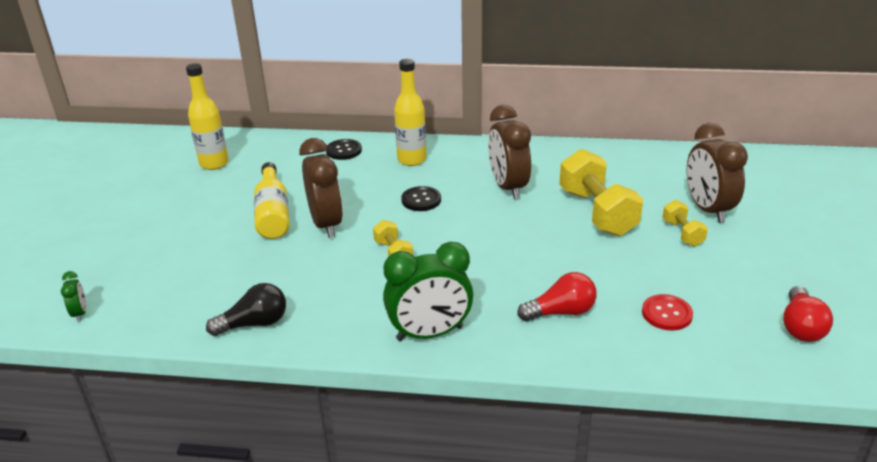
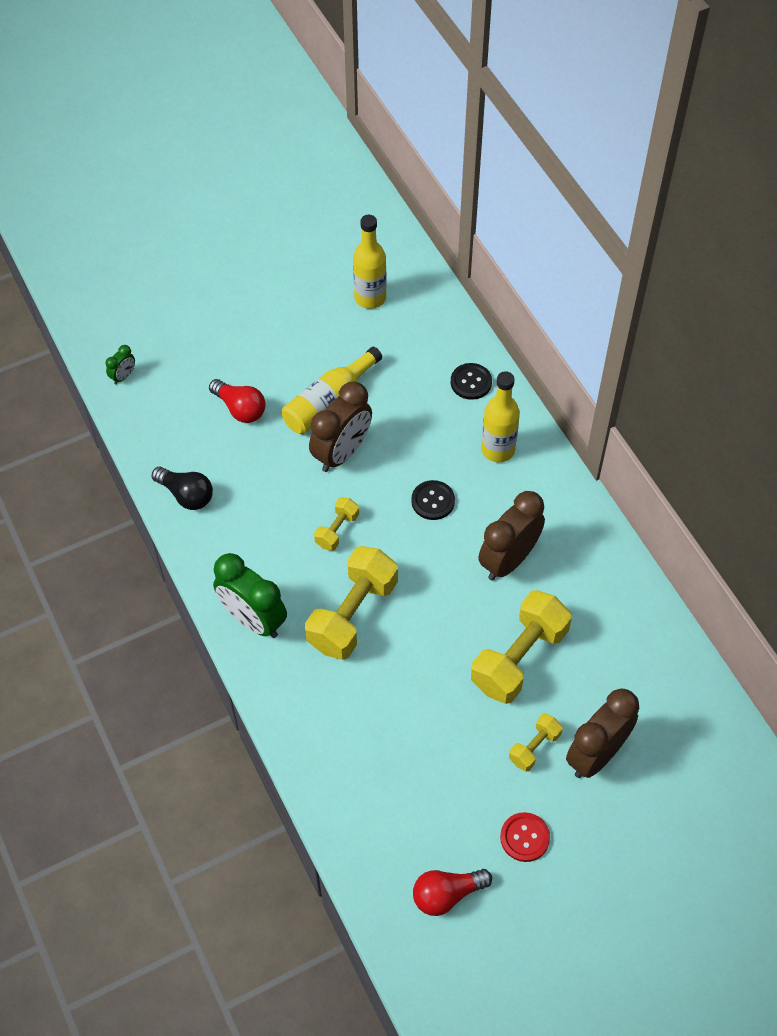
camera: 55 degrees right, 25 degrees up
(482, 275) = (353, 614): none -> yellow dumbbell
(561, 312) = (342, 699): red light bulb -> red light bulb (240, 408)
(666, 314) = (394, 781): red button -> red button (524, 837)

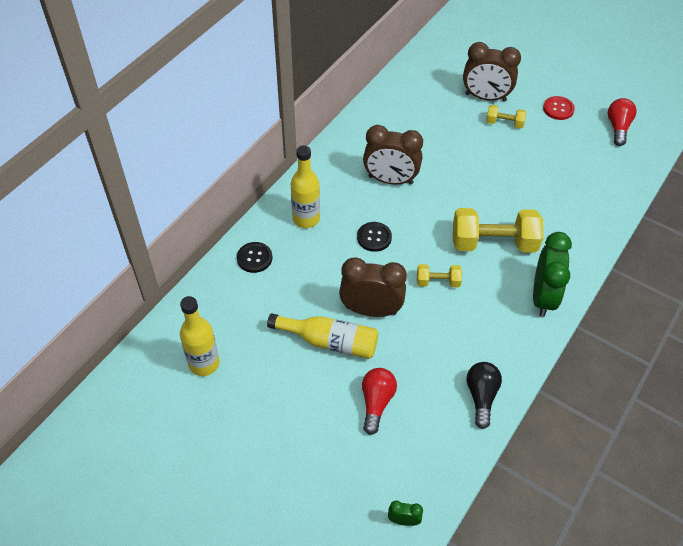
camera: 120 degrees left, 5 degrees down
(447, 894) = (618, 127): red light bulb -> red light bulb turned 120 degrees counterclockwise
(519, 658) = (455, 150): yellow dumbbell -> none

